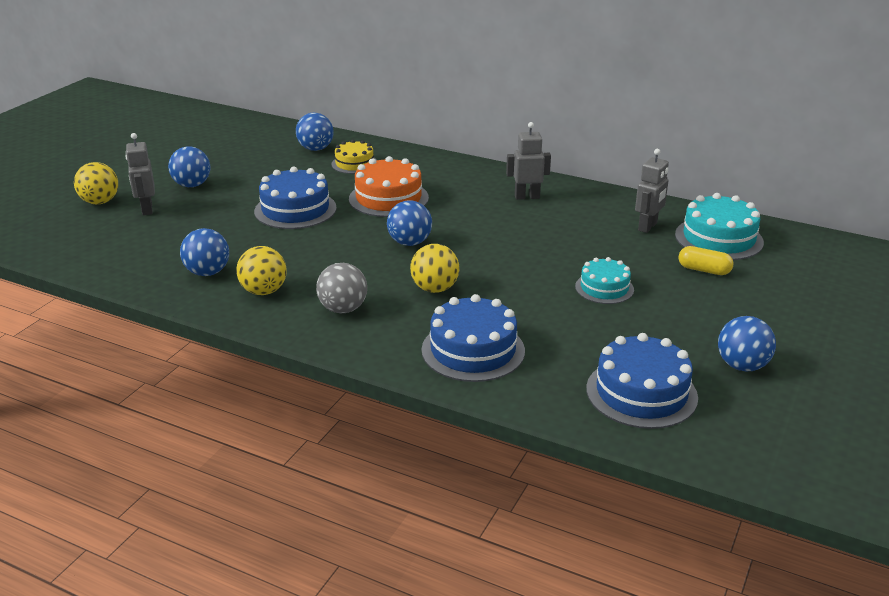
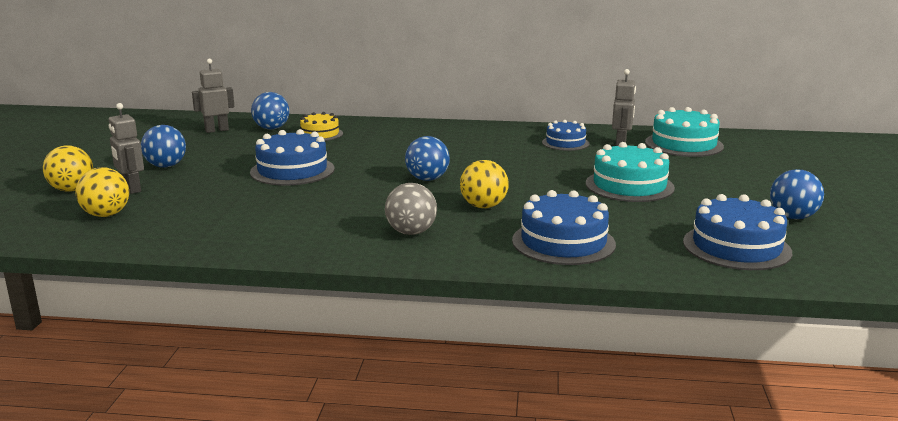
camera: 20 degrees left, 10 degrees down
(207, 272) = (244, 226): blue ball -> none
(264, 291) = (317, 231): yellow ball -> yellow ball (106, 215)
(388, 198) = (376, 153): orange cake -> none
(527, 197) = (500, 138): grey robot -> grey robot (216, 130)
(589, 215) = (565, 143): none -> blue cake
(604, 288) = (629, 185): turquoise cake -> turquoise cake, size x1.61
(704, 270) = (695, 164): yellow capsule -> none

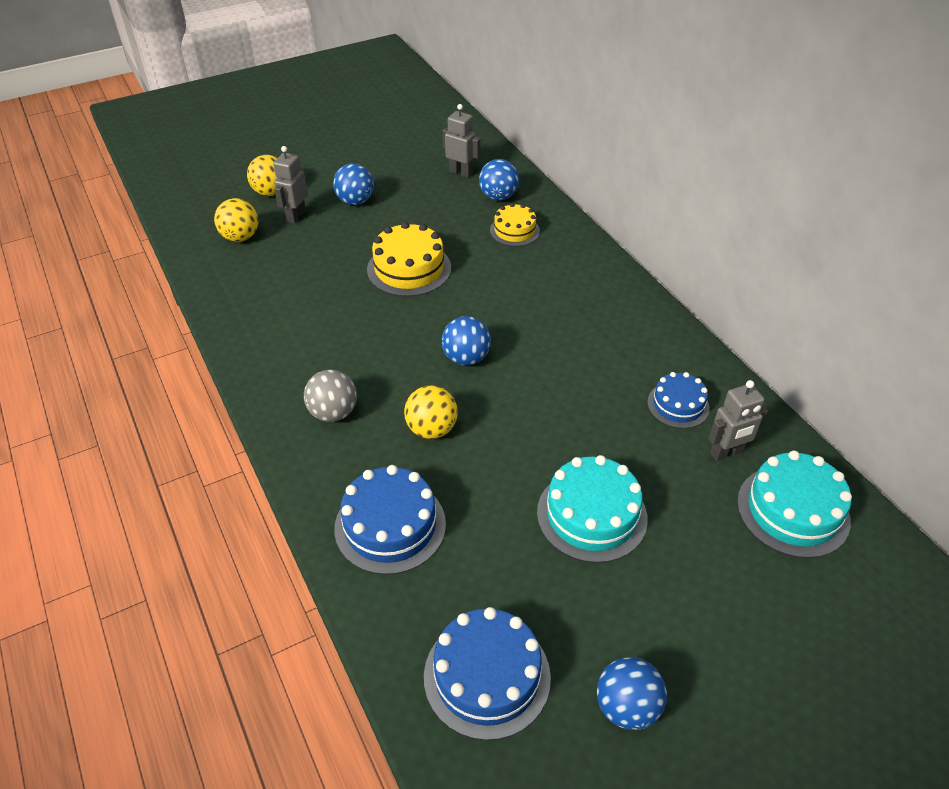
camera: 55 degrees right, 25 degrees up
(292, 170) = (409, 268): blue cake -> yellow cake

